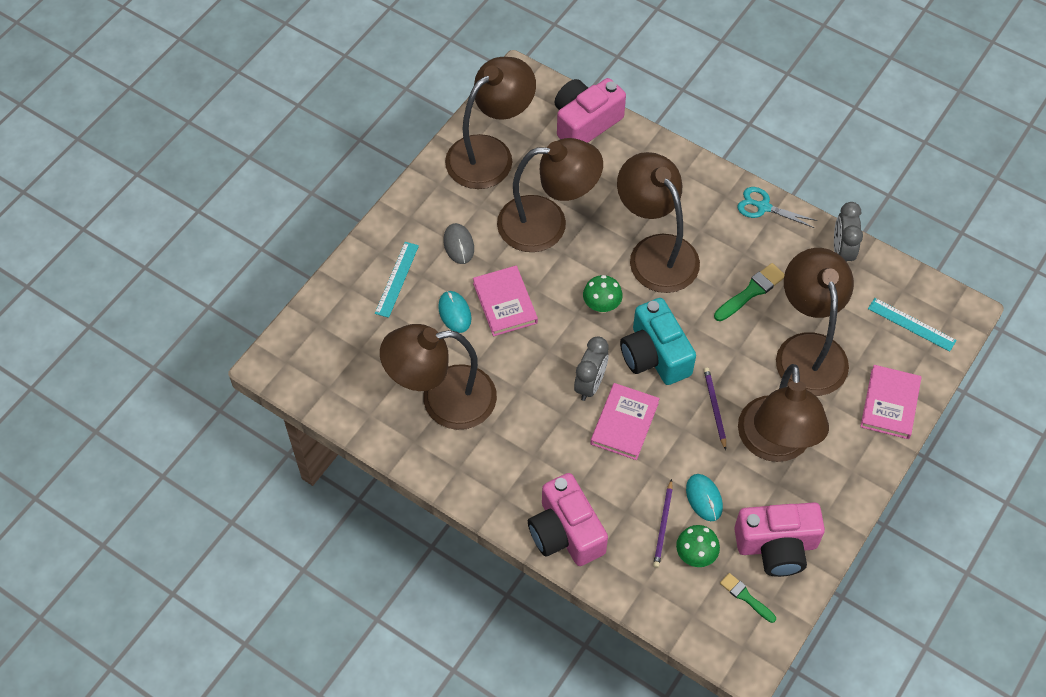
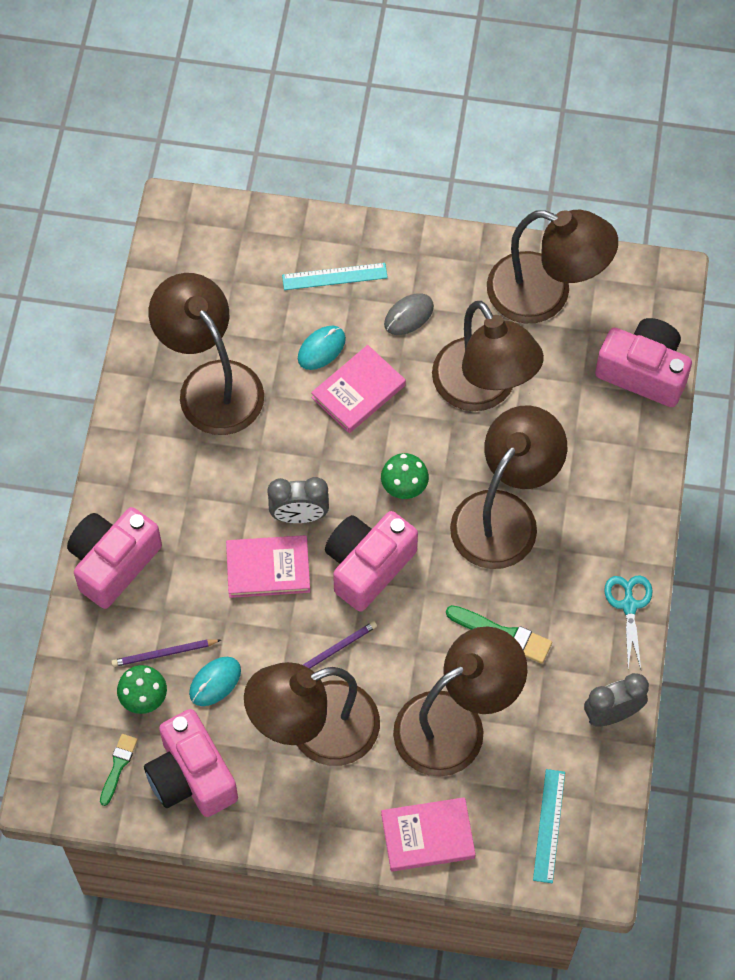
camera: 65 degrees right, 5 degrees up
(655, 355) = (368, 566): turquoise camera -> pink camera

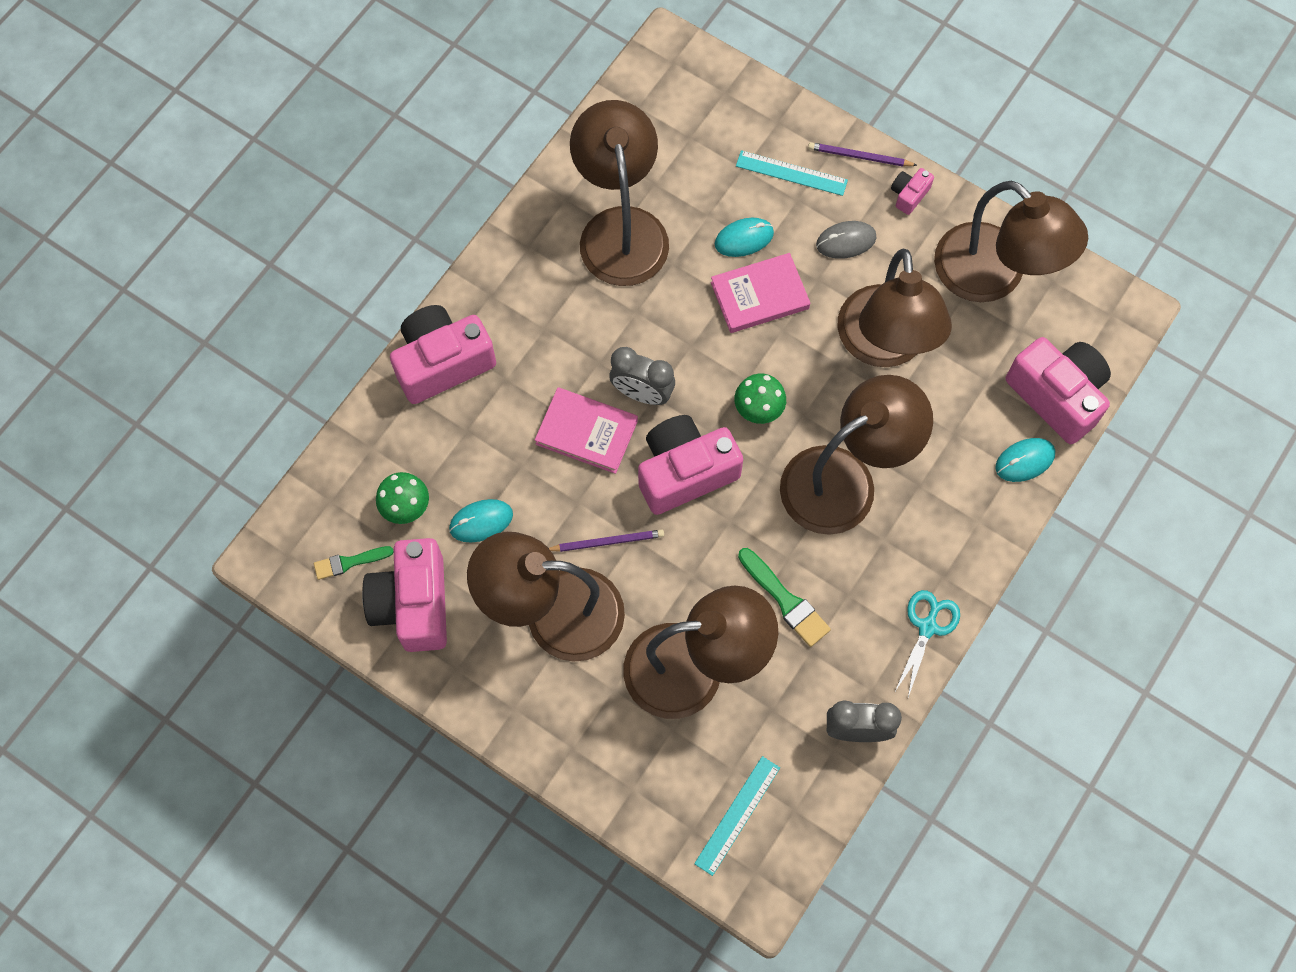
camera: 25 degrees right, 5 degrees up
(118, 766) = (349, 562): green brush -> green brush turned 150 degrees counterclockwise
(164, 654) = (446, 472): purple pencil -> purple pencil (859, 157)
(427, 836) = (611, 769): pink book -> none
(442, 255) = (909, 195): none -> pink camera
(643, 436) = (1024, 461): none -> turquoise mouse

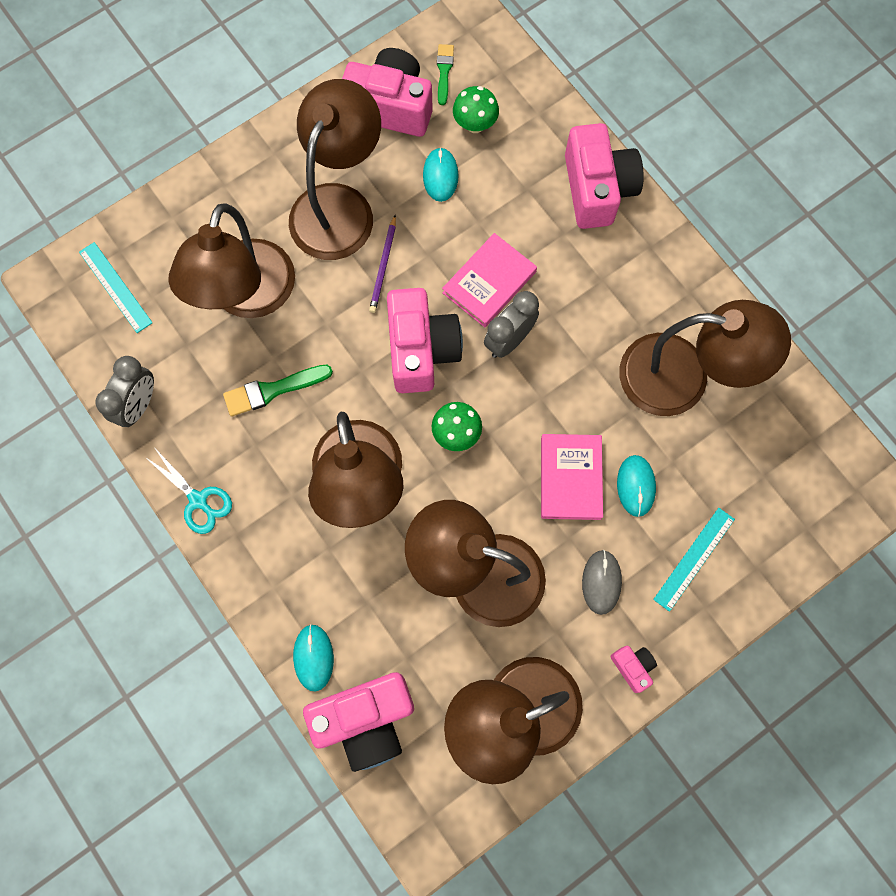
camera: 110 degrees right, 5 degrees up
(859, 157) = (692, 634): purple pencil -> none

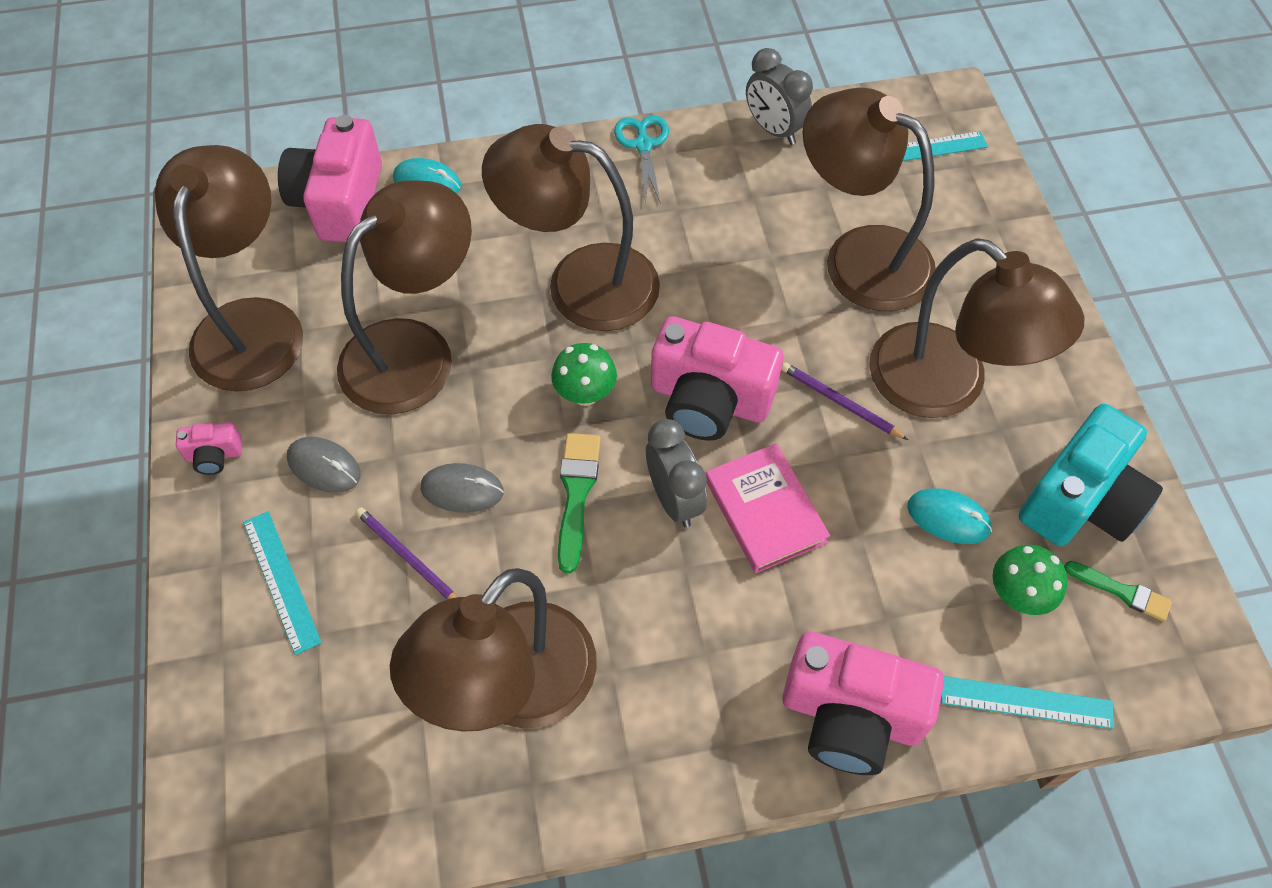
camera: 115 degrees right, 15 degrees down
(198, 500) = (643, 145): turquoise scissors -> turquoise scissors turned 105 degrees clockwise
(272, 390) = (732, 242): green brush -> green brush (576, 494)
(390, 107) = (1081, 500): pink camera -> turquoise camera
(540, 103) = (1026, 702): none -> turquoise ruler
(570, 478) = (462, 490): pink book -> grey mouse
(636, 486) = (408, 558): turquoise mouse -> purple pencil

